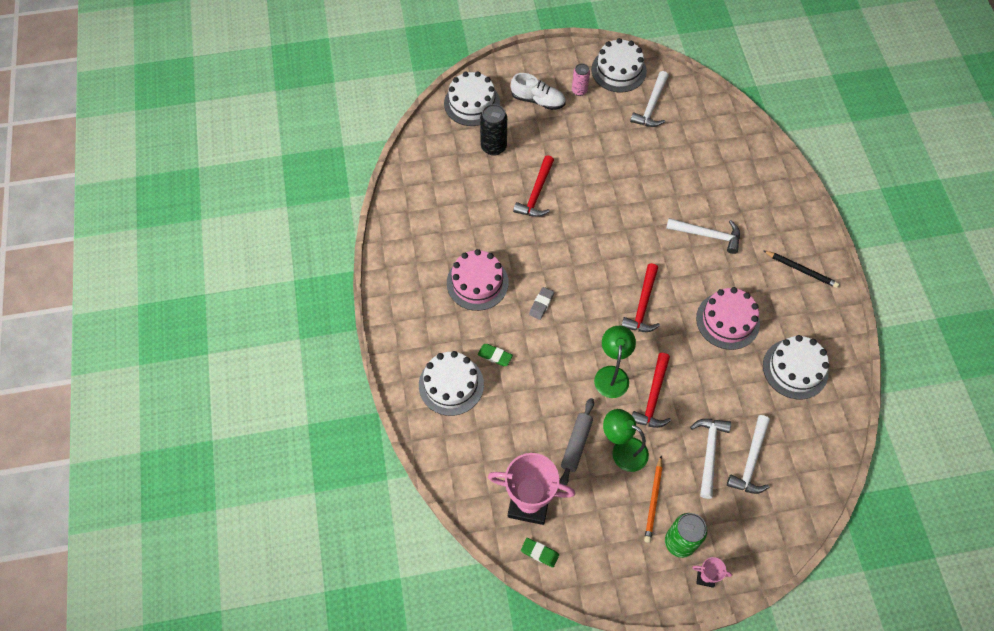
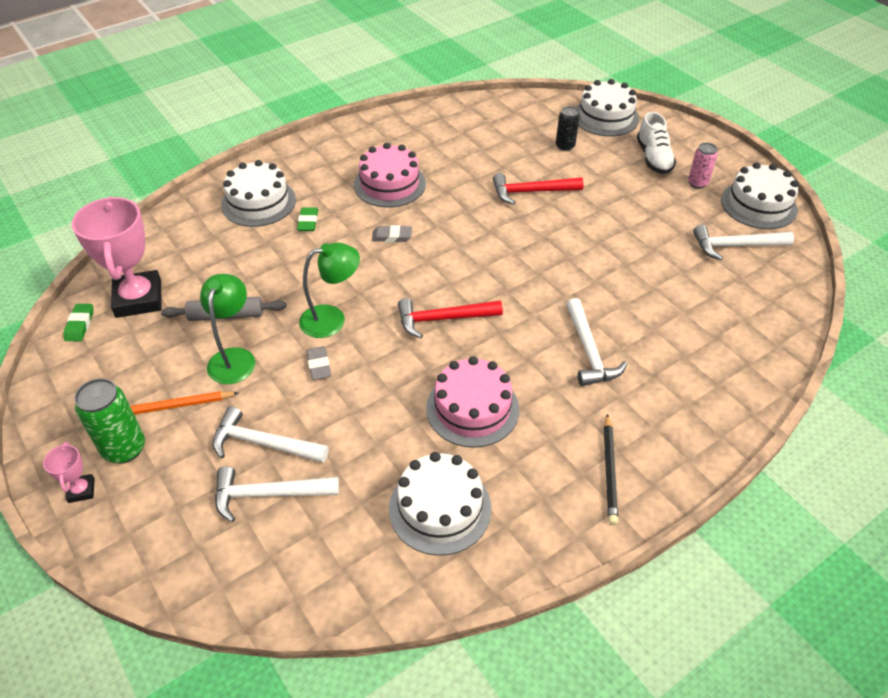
camera: 65 degrees right, 15 degrees down
(493, 147) = (565, 146): black can -> black can, size x0.63
(653, 397) = (319, 365): red hammer -> grey eraser
(709, 453) = (263, 443): white hammer -> white hammer turned 150 degrees counterclockwise

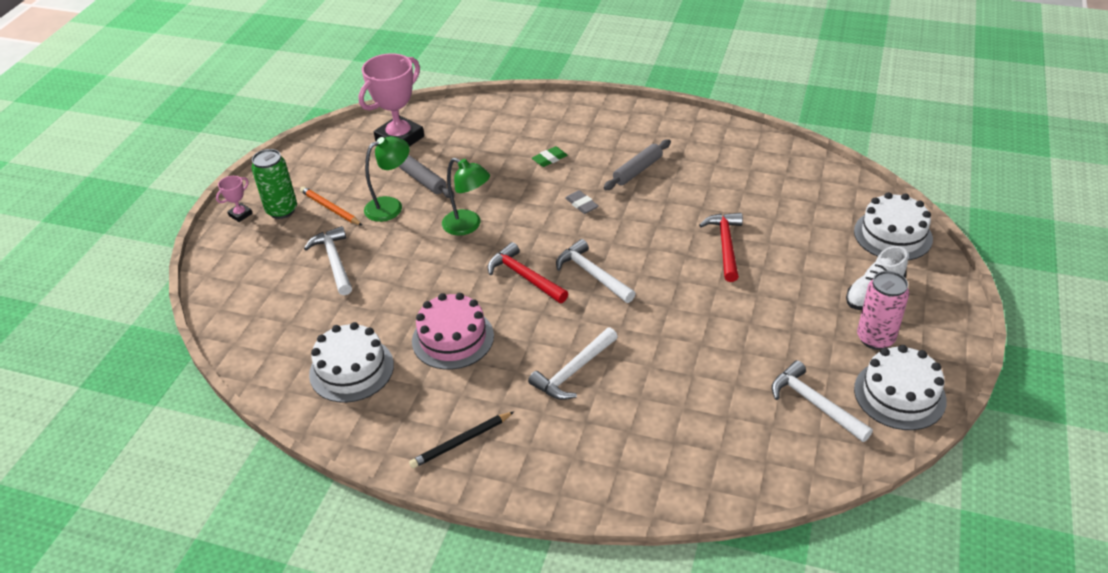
camera: 55 degrees right, 5 degrees down
(80, 325) = (356, 132): green eraser -> none
(258, 202) = (542, 127): white cake -> none
(268, 494) = (298, 287): white hammer -> white hammer (592, 274)
(319, 365) = (420, 245): grey eraser -> none
(389, 184) = (638, 170): pink cake -> grey rolling pin
(531, 192) = (725, 245): red hammer -> red hammer turned 45 degrees clockwise
(565, 146) = (813, 232): black can -> none
(697, 183) = (875, 338): pink can -> pink can, size x1.57

